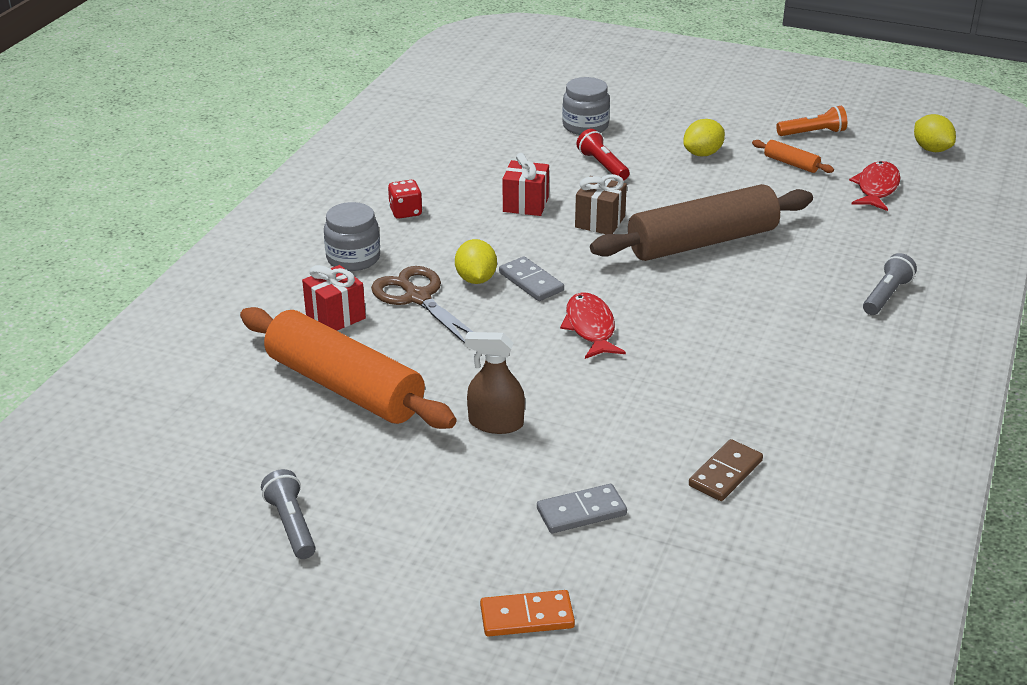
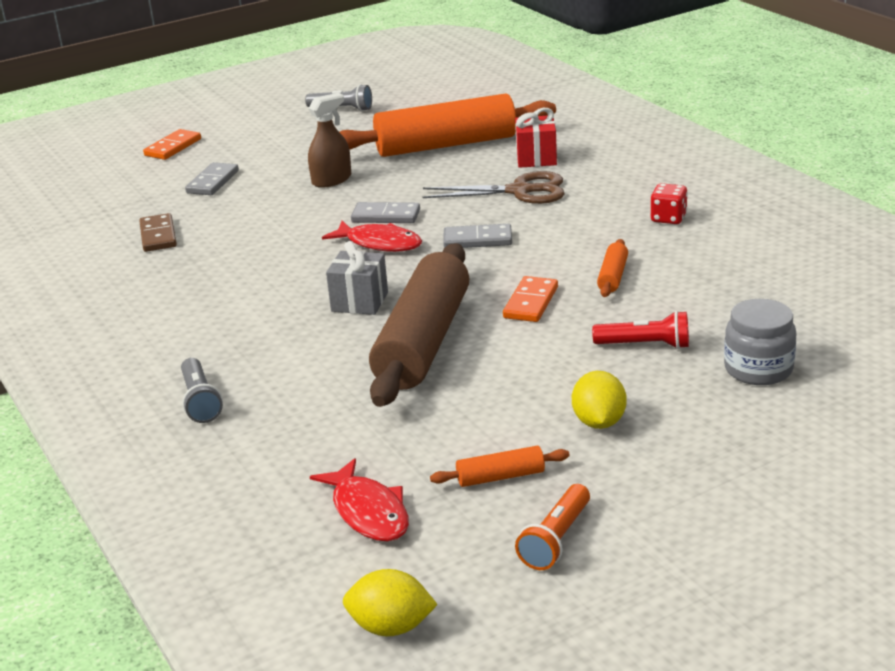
camera: 130 degrees right, 5 degrees down
(353, 258) = (614, 181): grey jar -> none
(476, 279) = (514, 219): yellow lemon -> none
(525, 204) = (612, 276): red gift -> orange rolling pin
(538, 349) = (385, 216): none -> grey domino
(600, 222) = (531, 302): brown gift -> orange domino
(688, 293) = (359, 302): none -> grey gift

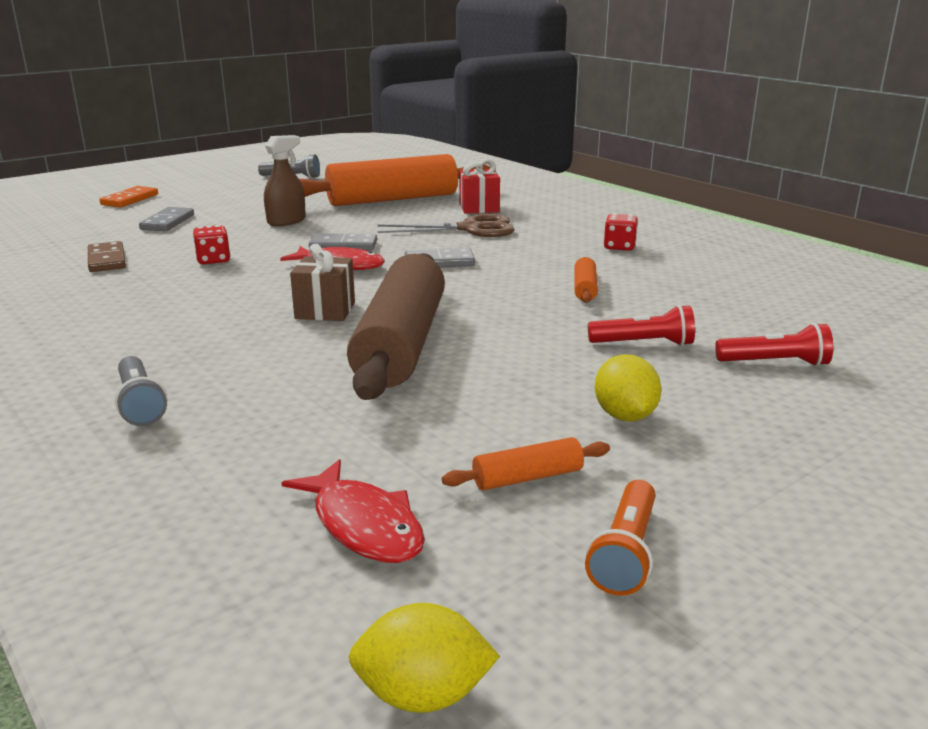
camera: 10 degrees left, 5 degrees down
(258, 236) = (213, 260): none -> red dice
(359, 302) = (325, 310): grey gift -> brown gift
(531, 302) = (509, 309): orange domino -> none
(758, 369) = (775, 363): grey jar -> red flashlight

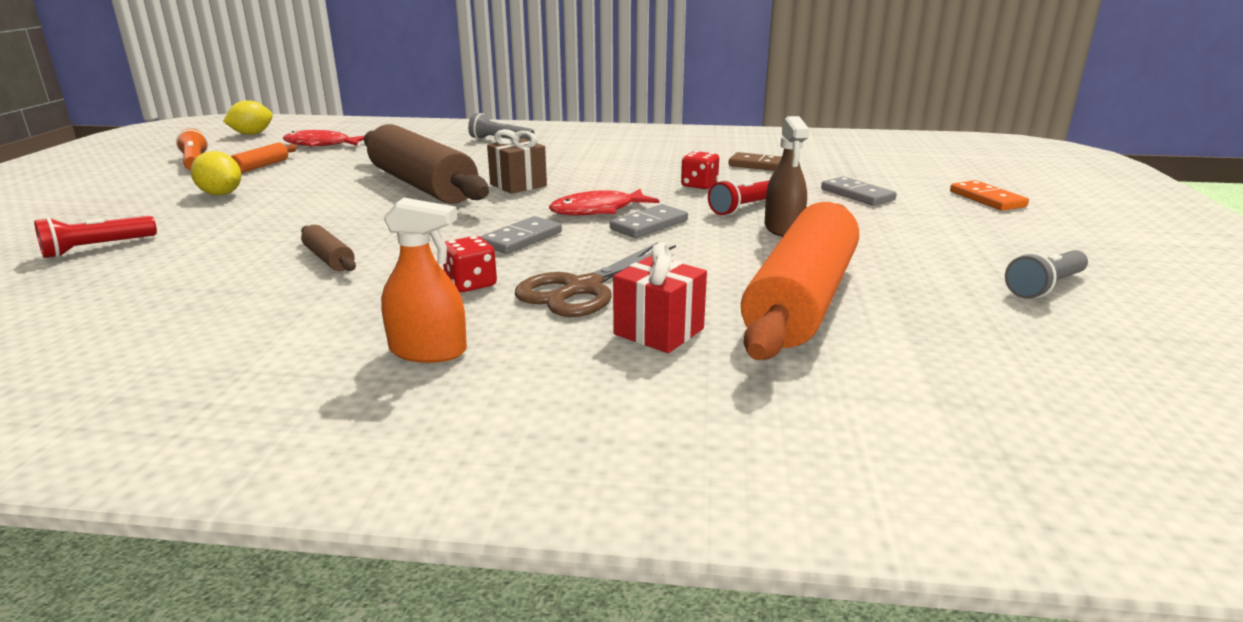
camera: 135 degrees right, 0 degrees up
(584, 288) = (329, 259): orange rolling pin -> brown rolling pin
(587, 228) = (428, 351): none -> orange spray bottle
(619, 247) = (341, 330): red dice -> red dice (471, 284)
(643, 343) = (230, 231): red flashlight -> red flashlight (743, 208)

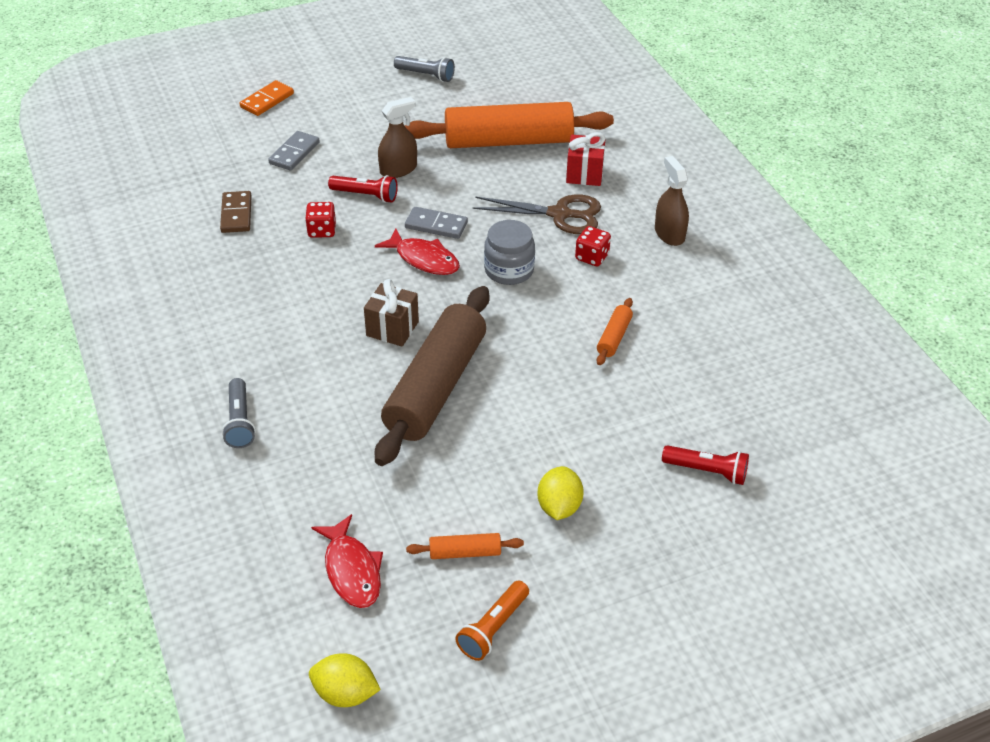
camera: 120 degrees left, 20 degrees up
(329, 259) = (614, 337): brown rolling pin -> orange rolling pin
(428, 351) = (669, 233): orange spray bottle -> brown spray bottle
(521, 239) = (509, 270): grey domino -> grey jar

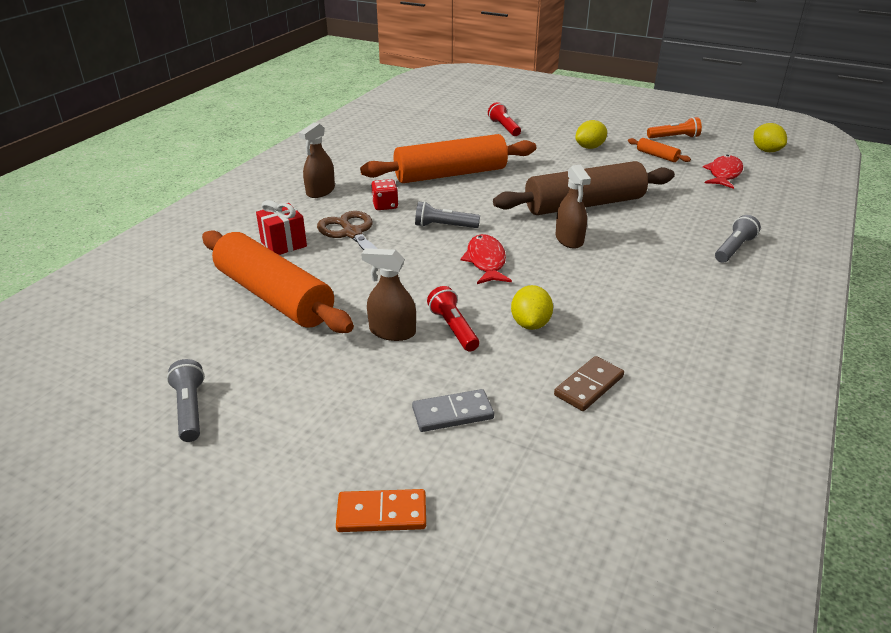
camera: 130 degrees left, 10 degrees down
(322, 230) = (530, 324): red dice -> yellow lemon
(392, 328) = (569, 239): brown gift -> brown spray bottle
(436, 225) = (440, 275): grey domino -> none
(509, 270) = (444, 226): grey jar -> grey flashlight
(614, 337) = (450, 174): orange rolling pin -> orange rolling pin, size x2.46

